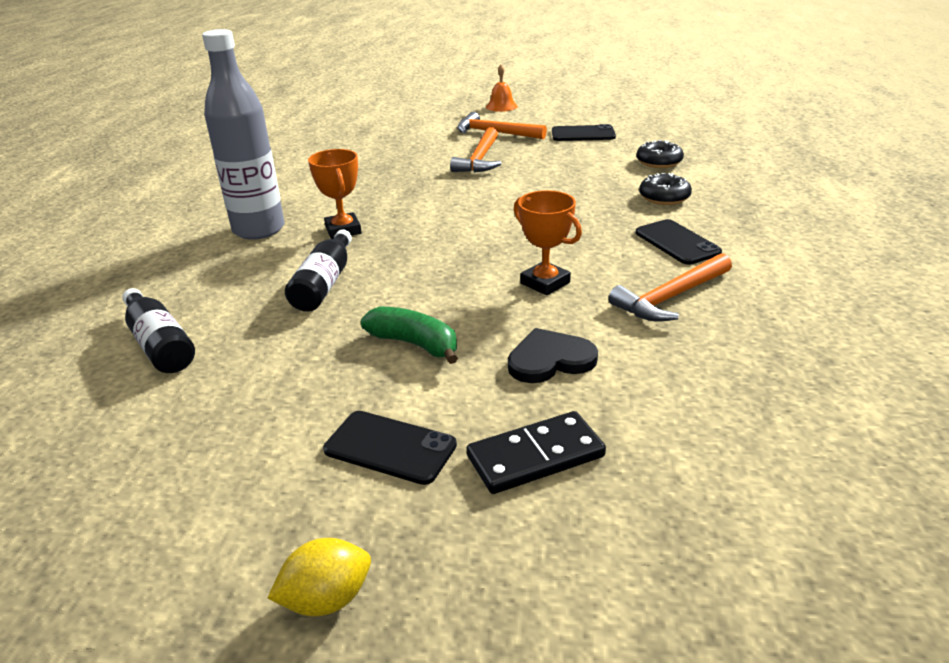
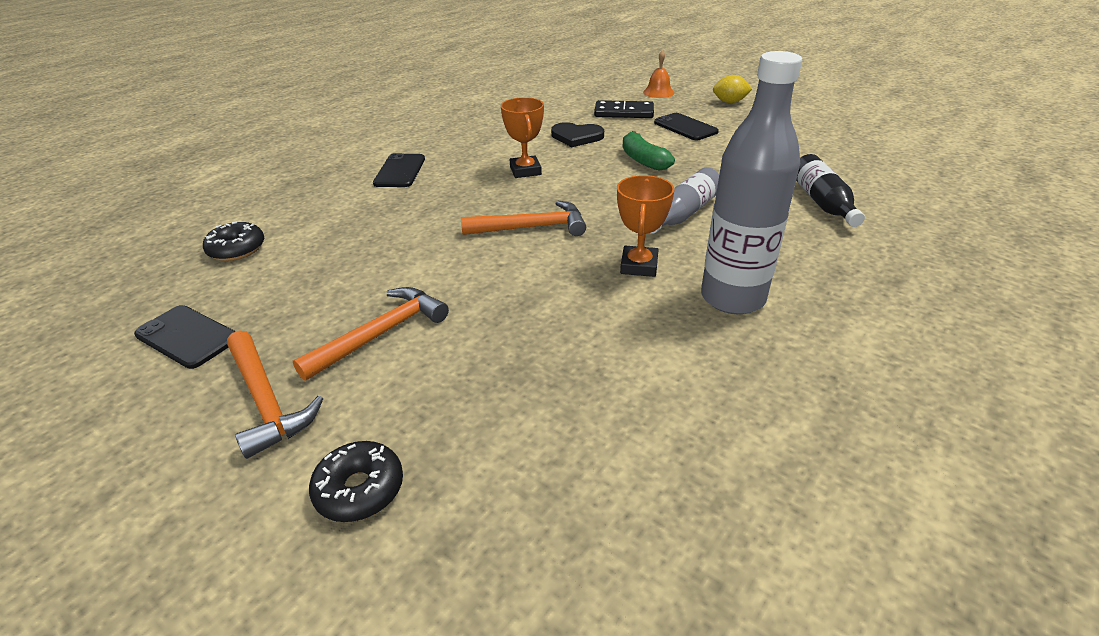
camera: 150 degrees left, 5 degrees up
(324, 284) = (683, 214): black bottle -> grey bottle
(501, 106) = (96, 517): orange bell -> orange bell (658, 92)
(664, 197) = (327, 208): black donut -> black donut (359, 489)
(671, 297) = (469, 145): orange hammer -> orange hammer (531, 227)

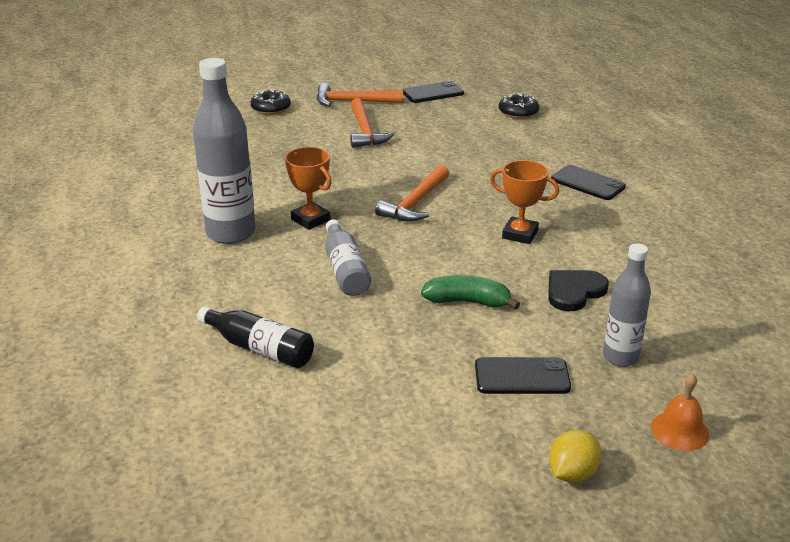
camera: 125 degrees right, 5 degrees down
(624, 113) = (620, 357): black domino -> grey bottle

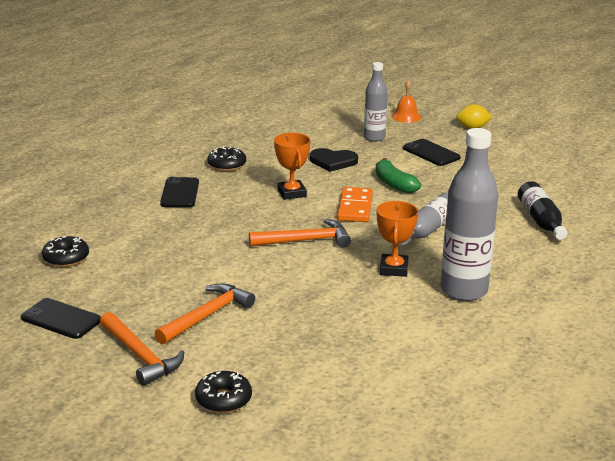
camera: 130 degrees left, 5 degrees down
(444, 253) = (355, 207): none -> orange domino
(632, 227) = (227, 165): none -> black donut

